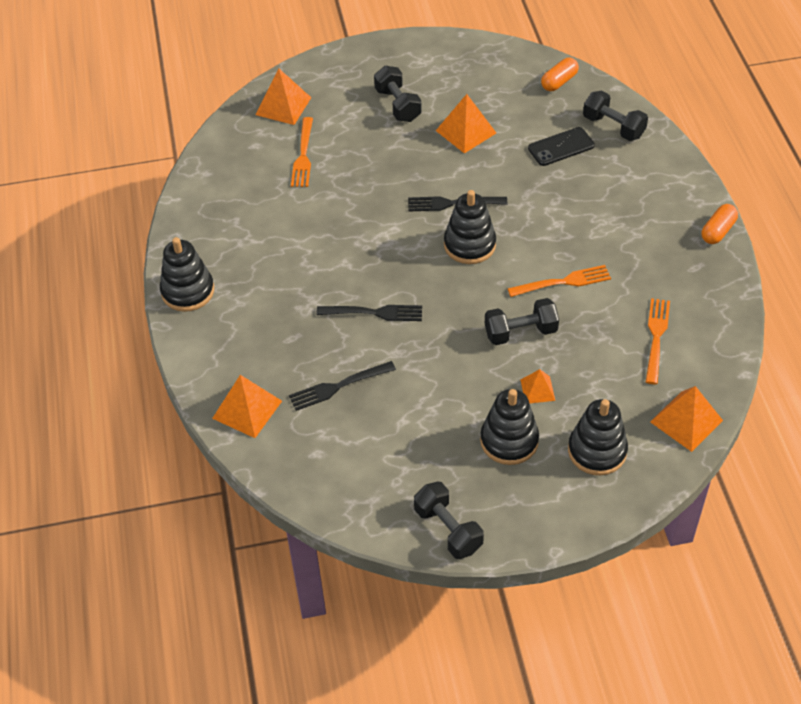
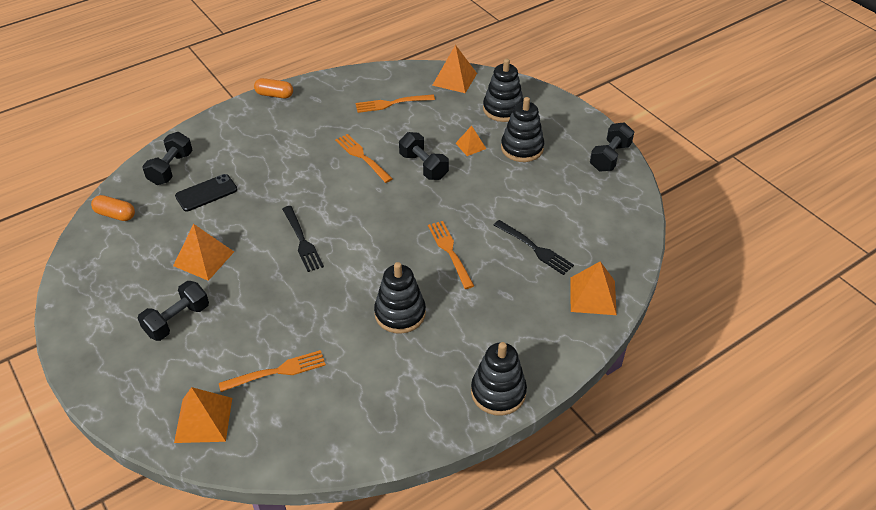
camera: 115 degrees left, 5 degrees down
(374, 313) = (450, 251): black fork -> orange fork
(469, 245) = (347, 217): black stacking toy -> black stacking toy (400, 313)
(561, 147) = (206, 193): black phone -> black phone turned 75 degrees counterclockwise

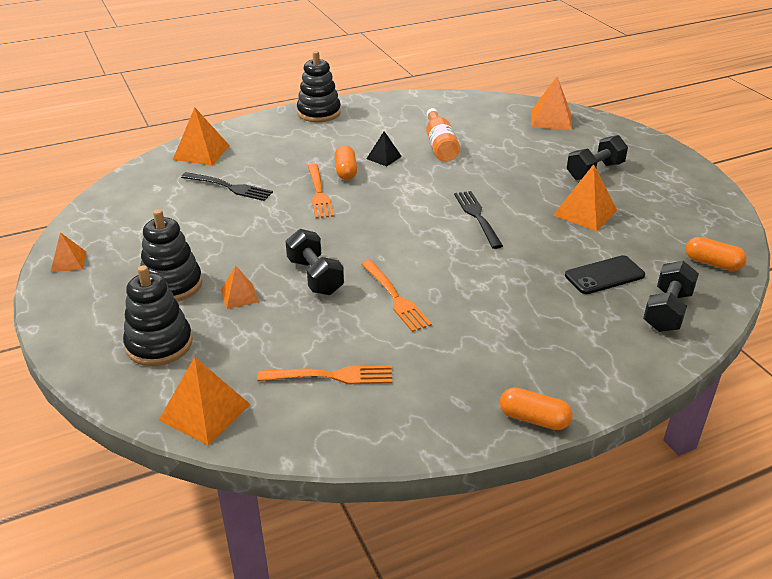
camera: 170 degrees left, 10 degrees down
(277, 371) = (495, 136): orange fork -> none
(341, 344) = (440, 145): none -> orange bottle
(400, 313) = (384, 157): black stacking toy -> black pyramid
(434, 286) = (346, 171): none -> orange capsule
(535, 249) = (230, 187): black fork -> black fork turned 150 degrees clockwise
(610, 157) = (68, 261): black dumbbell -> orange pyramid

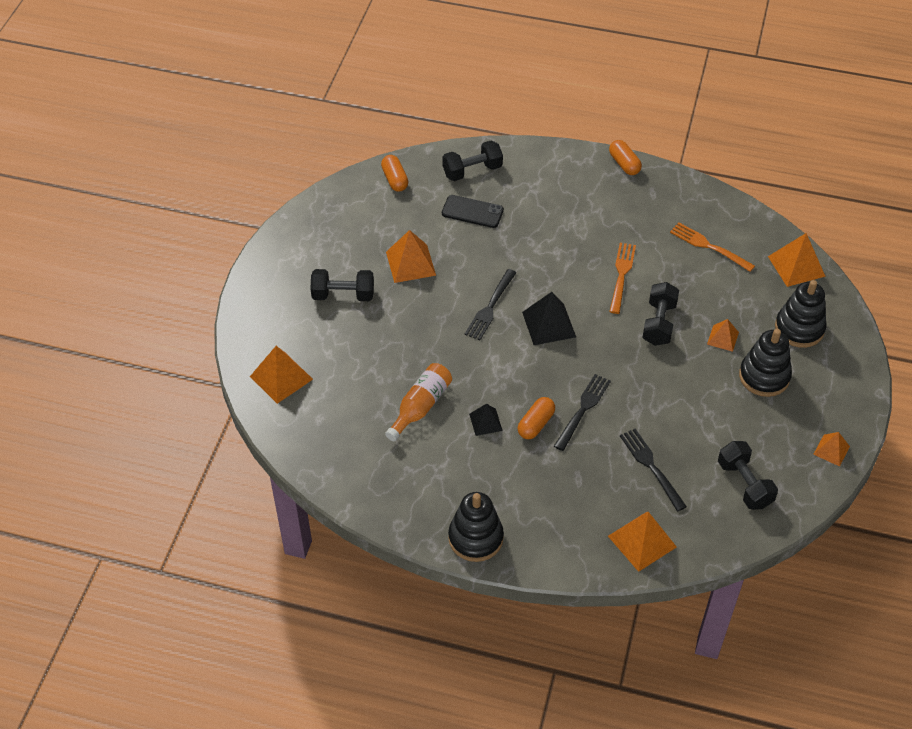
camera: 140 degrees left, 15 degrees up
(141, 209) = (744, 484): none -> black dumbbell
(319, 193) = (583, 409): orange fork -> black fork
(413, 229) = (549, 324): none -> black pyramid

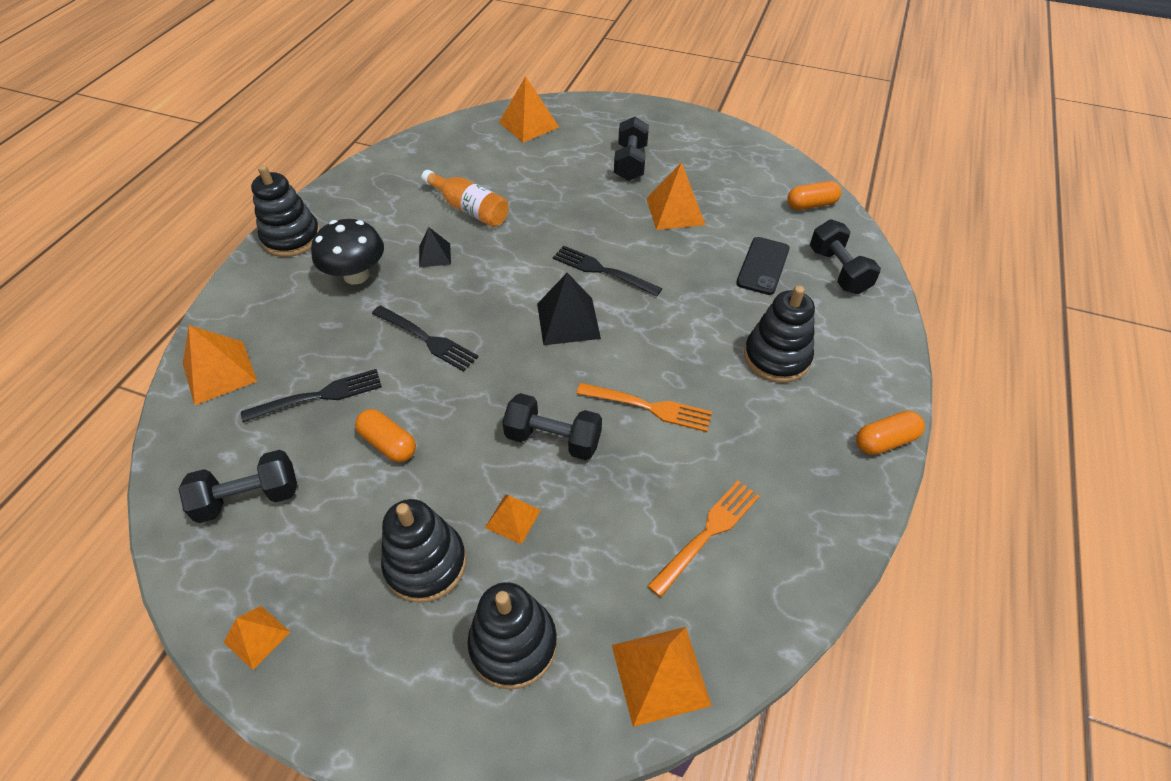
camera: 95 degrees right, 0 degrees up
(518, 474) = (356, 275): none -> black mushroom
(536, 424) = (419, 295): orange capsule -> orange capsule (388, 443)
(564, 209) = (776, 357): none -> black stacking toy

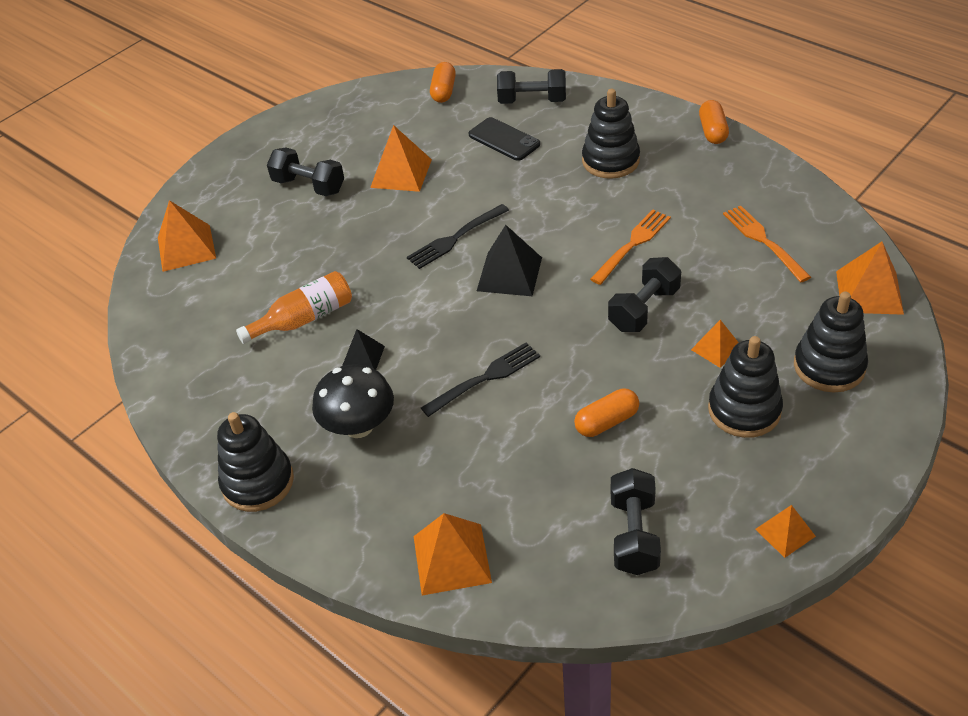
camera: 65 degrees left, 5 degrees down
(319, 396) = (524, 471): black fork -> none

